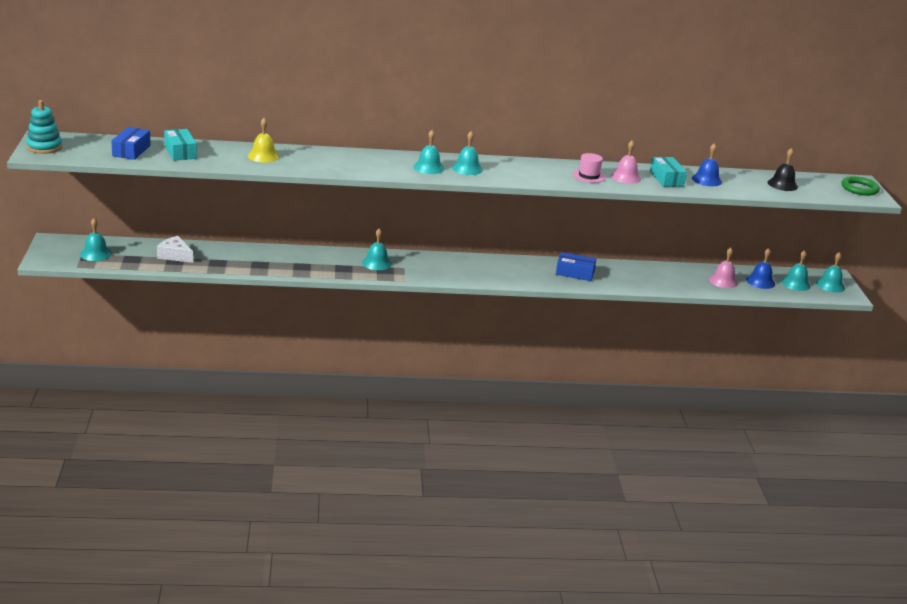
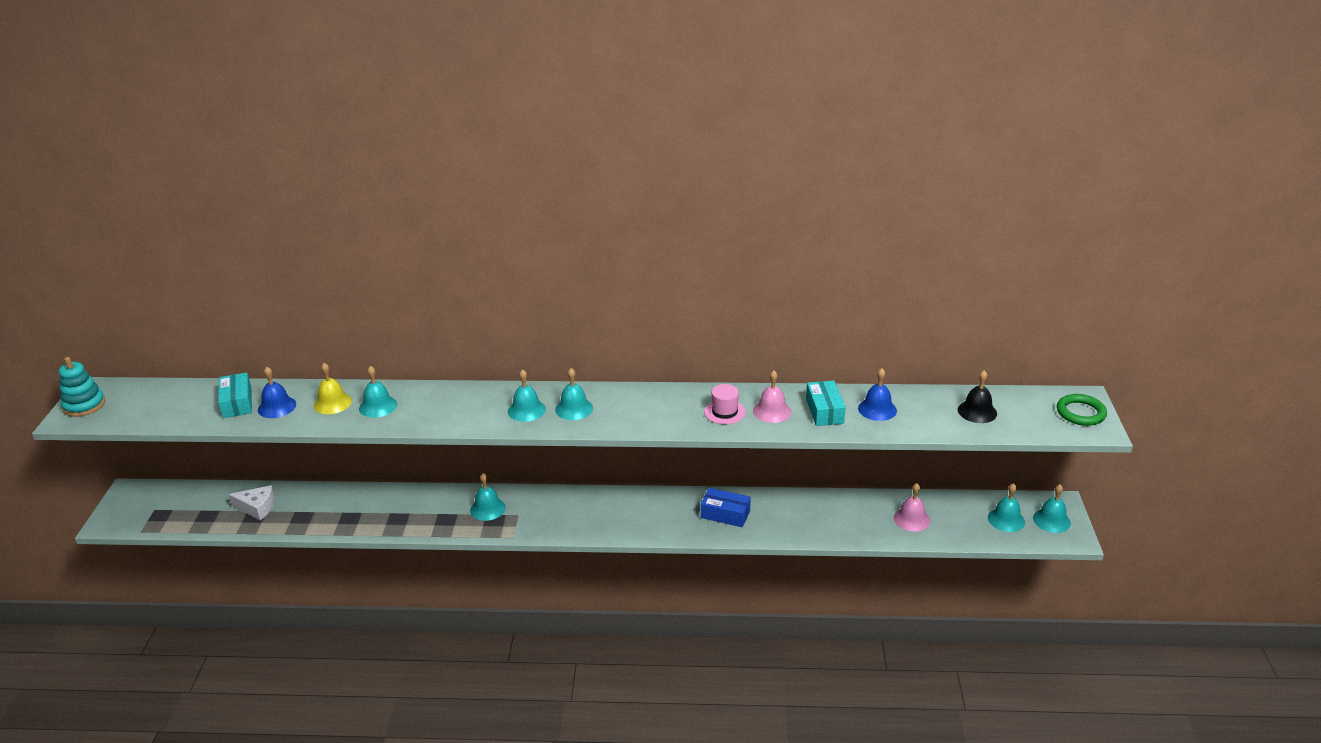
camera: 10 degrees right, 5 degrees up
(96, 254) = (169, 509): turquoise bell -> turquoise bell (378, 406)
(131, 151) = (181, 404): blue box -> none
(175, 255) = (257, 508): white cheese -> white cheese turned 150 degrees clockwise
(760, 281) = (960, 518): blue bell -> blue bell (277, 407)

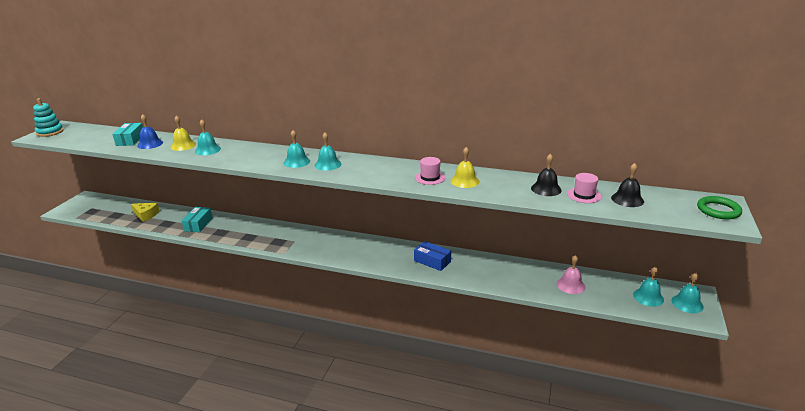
camera: 15 degrees right, 5 degrees down
(257, 508) = (146, 215): white cheese -> yellow cheese
(487, 508) = (278, 235): turquoise bell -> none
(772, 411) = (465, 181): pink bell -> yellow bell
(824, 411) = (504, 185): turquoise box -> turquoise box (198, 224)
(877, 409) = (546, 189): blue bell -> black bell
(925, 412) = (584, 195): none -> pink hat

